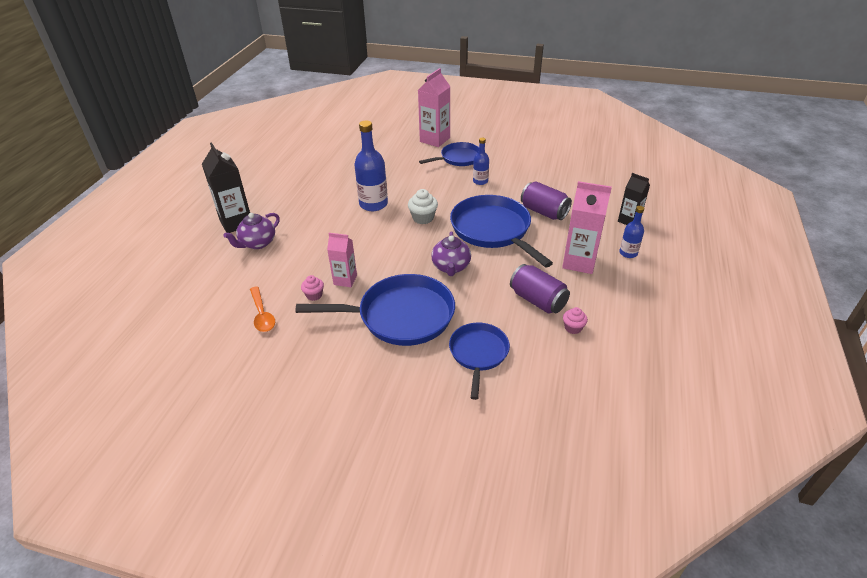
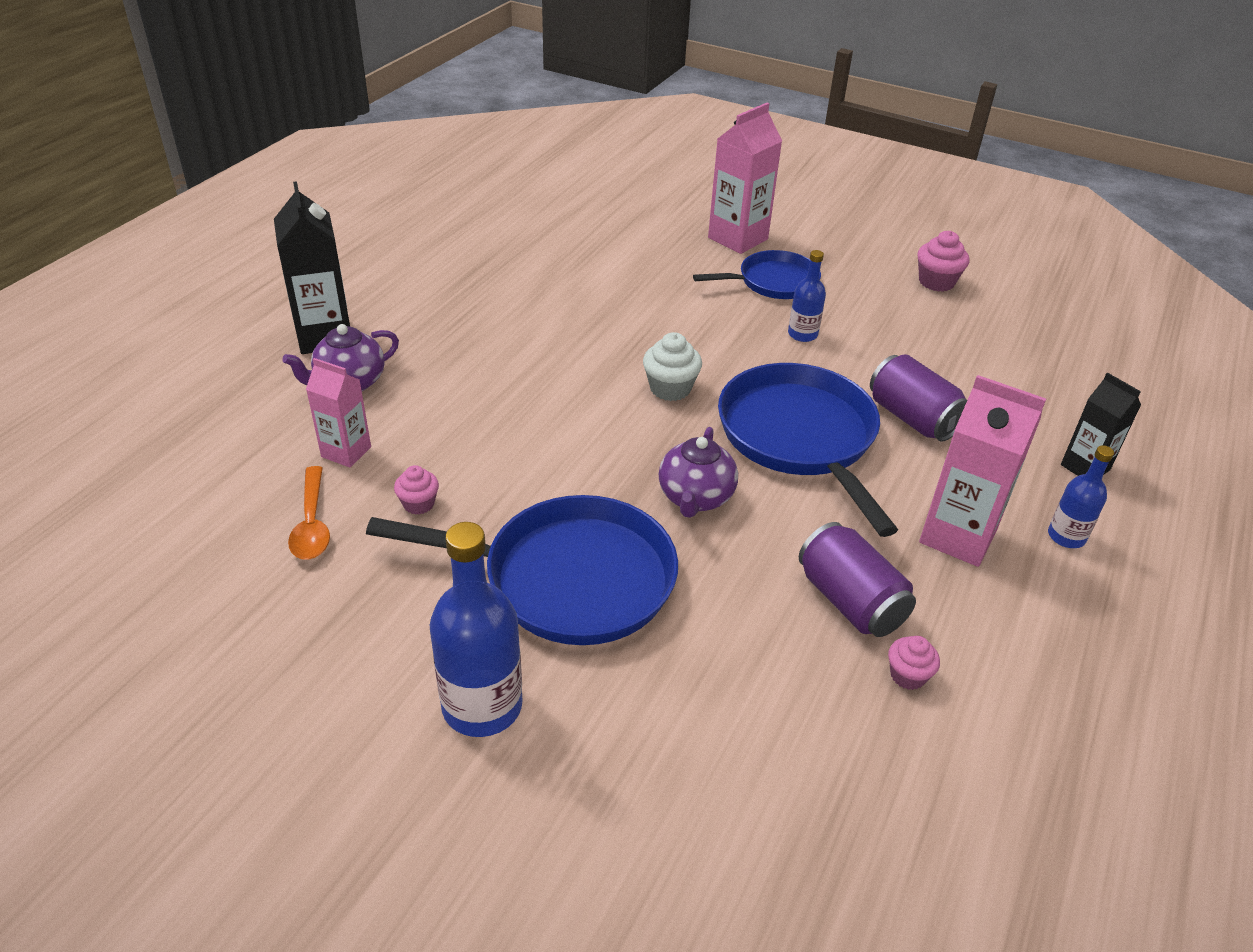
camera: 10 degrees right, 0 degrees up
(345, 280) = (486, 485): pink carton -> pink carton (346, 452)
(373, 204) = (584, 345): blue bottle -> blue bottle (482, 706)
(478, 354) = (698, 690): blue pan -> none
(538, 146) = (936, 282): none -> pink cupcake

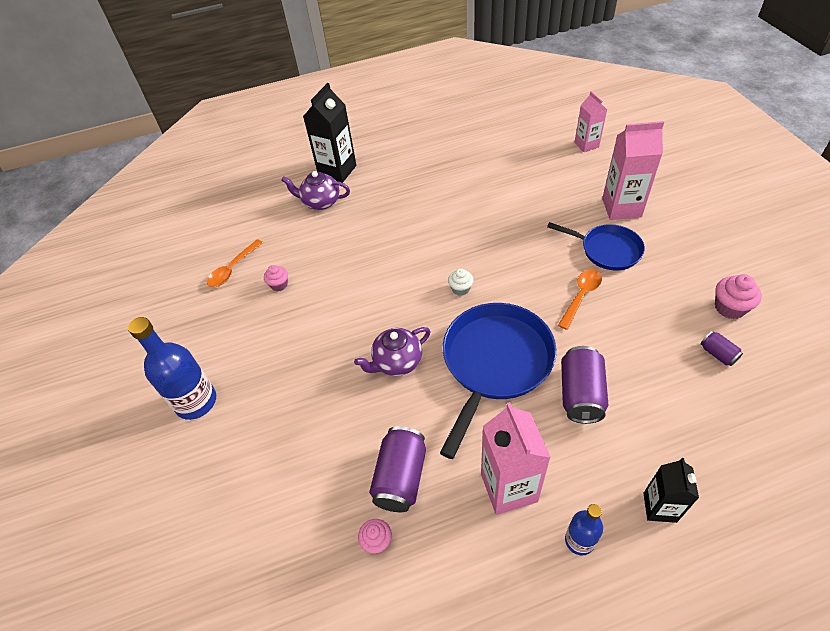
camera: 50 degrees right, 10 degrees up
(346, 452) = (281, 239): pink carton -> pink carton (586, 145)
(568, 579) = (292, 365): blue pan -> none
(670, 388) = (460, 289): white cupcake -> white cupcake, size x0.65
(802, 334) = (581, 296): blue bottle -> orange spoon
(974, 323) = (717, 354): none -> purple can

